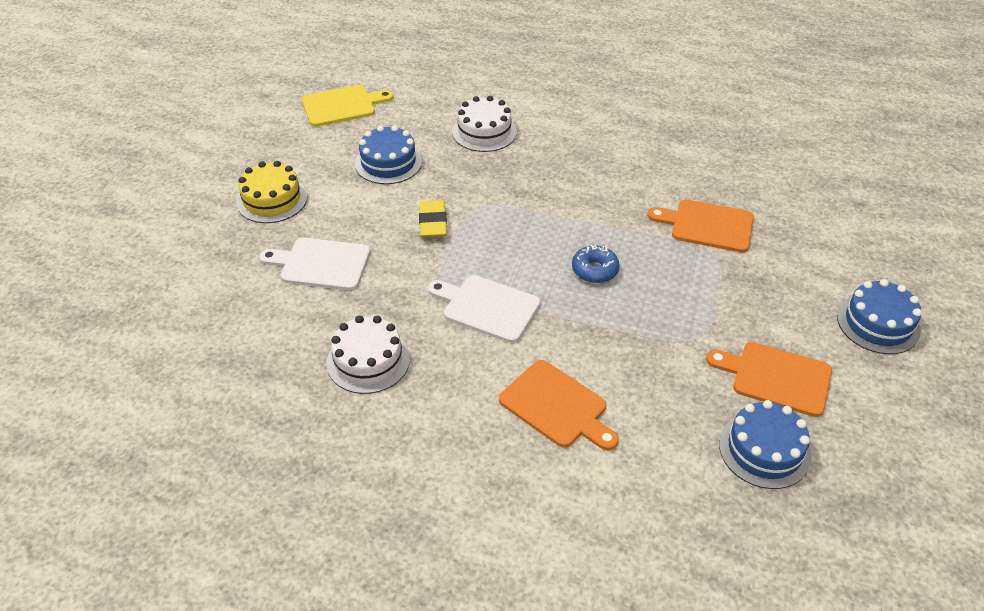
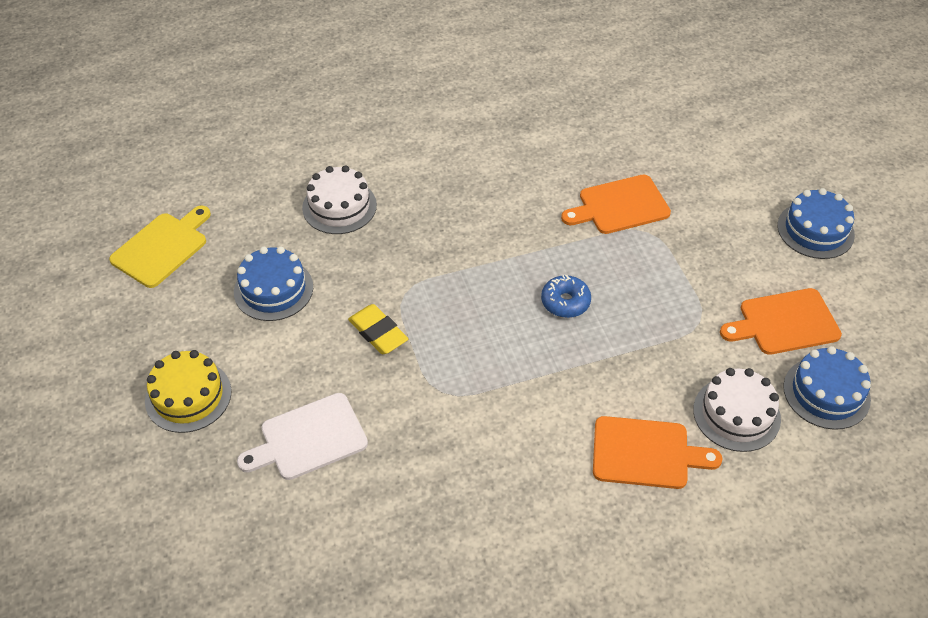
camera: 35 degrees left, 5 degrees up
(368, 360) = (448, 511): white cake -> white cake (736, 414)
(487, 307) = (506, 393): white cutting board -> none

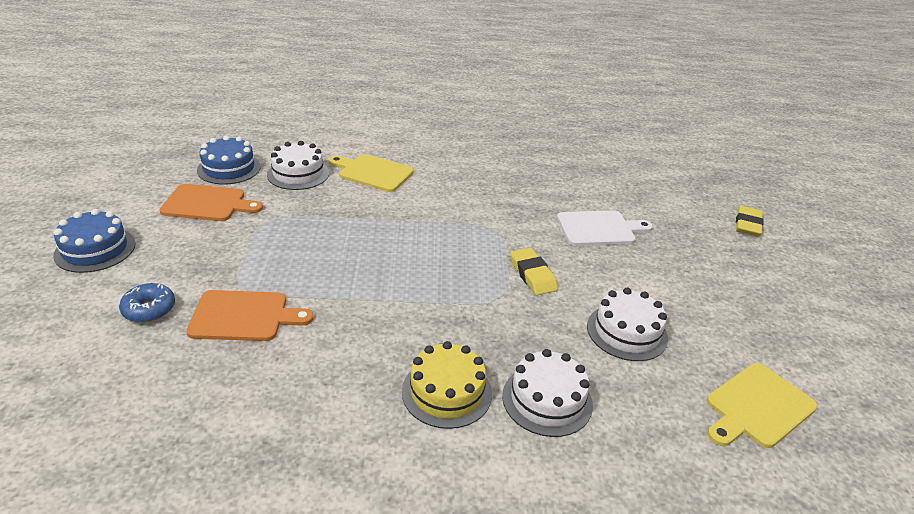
camera: 165 degrees left, 15 degrees down
(95, 521) = (747, 225): none -> yellow eraser
(188, 396) = (697, 273): yellow cake -> yellow cake (447, 392)
(273, 289) = (627, 332): blue cake -> white cake
(565, 302) = (362, 256): blue donut -> blue donut (149, 309)
(646, 453) = (373, 173): orange cutting board -> yellow cutting board

